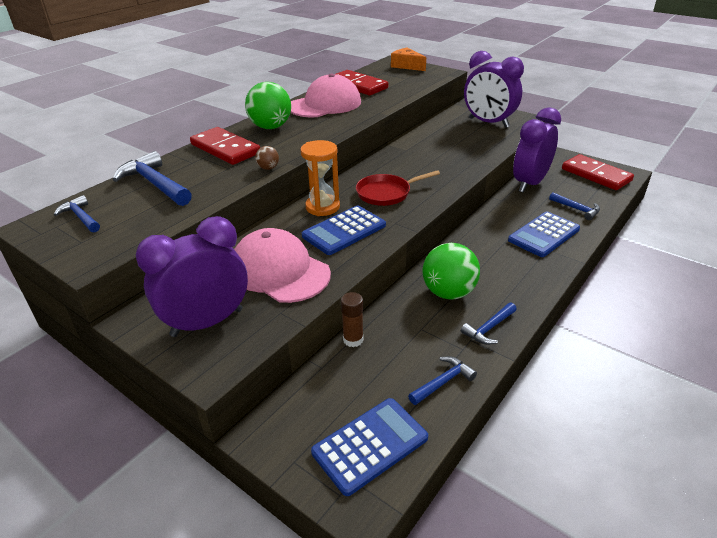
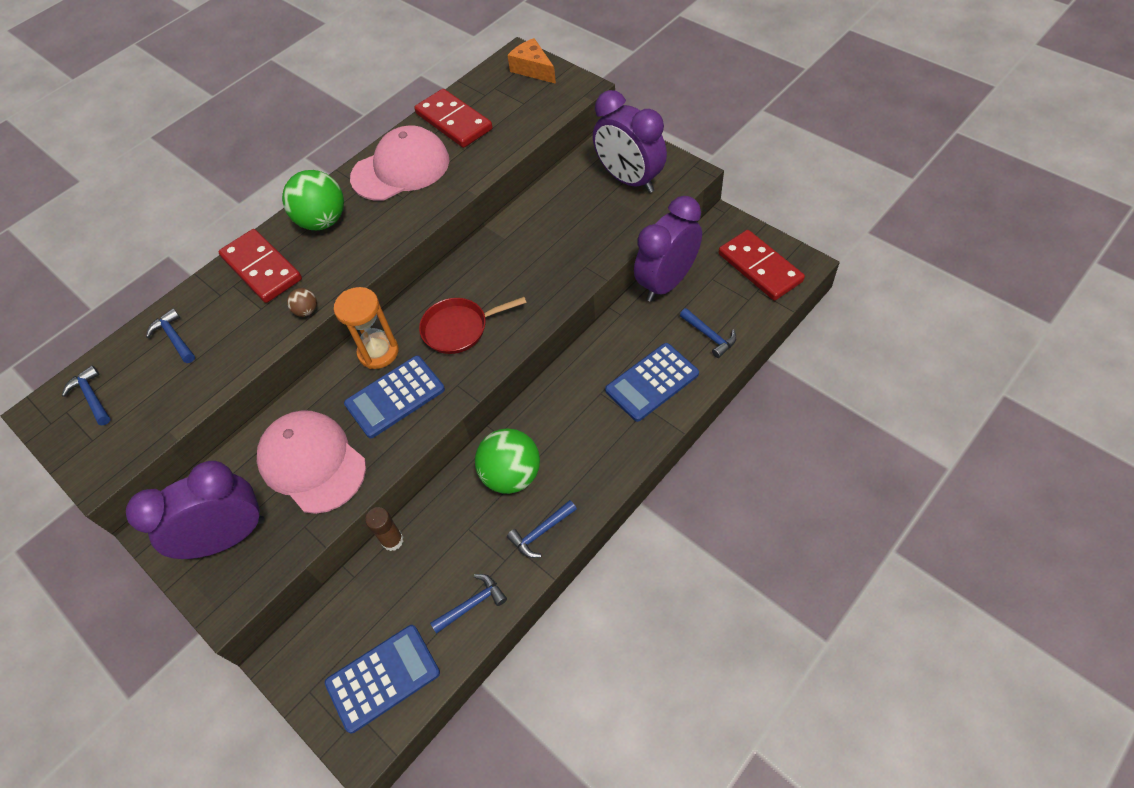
camera: 10 degrees right, 20 degrees up
(155, 184) = (174, 338): blue hammer -> blue hammer, size x0.58

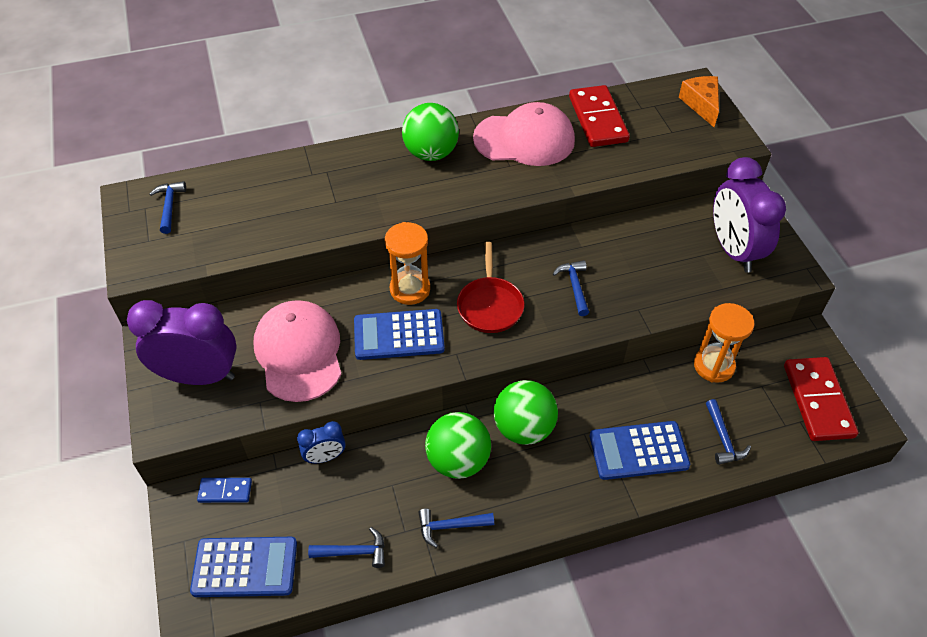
camera: 25 degrees right, 5 degrees down
(174, 338) = (256, 191): blue hammer -> blue hammer (574, 286)
(262, 268) = (357, 169): red domino -> none
(307, 311) = (369, 223): brown ball -> none
(319, 625) = (225, 491): none -> blue domino
(392, 540) = (325, 457): brown glue stick -> blue clock
(459, 328) = (490, 305): red pan -> red pan turned 105 degrees counterclockwise
(549, 417) = (524, 428): none -> green ball
(666, 283) = (714, 366): purple clock -> orange hourglass

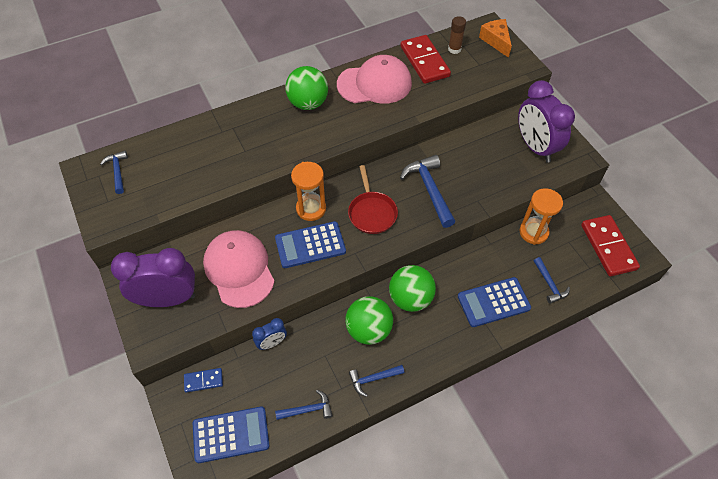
camera: 10 degrees left, 5 degrees up
(574, 286) = (429, 190): blue hammer -> blue hammer, size x1.73
(641, 108) = (454, 49): none -> brown glue stick

